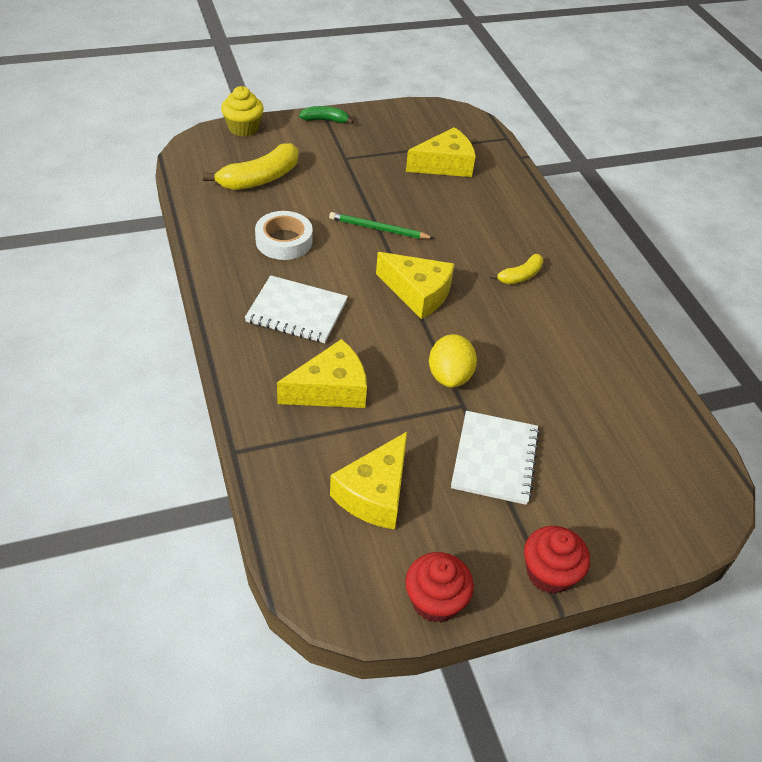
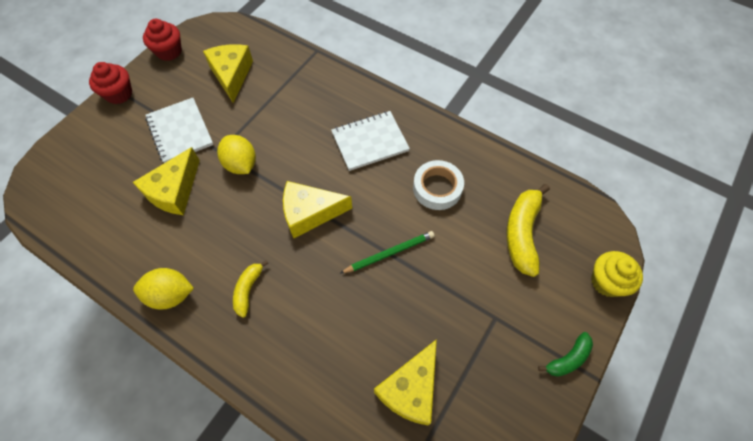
camera: 145 degrees right, 15 degrees up
(330, 389) = (302, 109): yellow cheese -> yellow cheese (174, 191)
(593, 312) = (170, 295): none -> yellow lemon

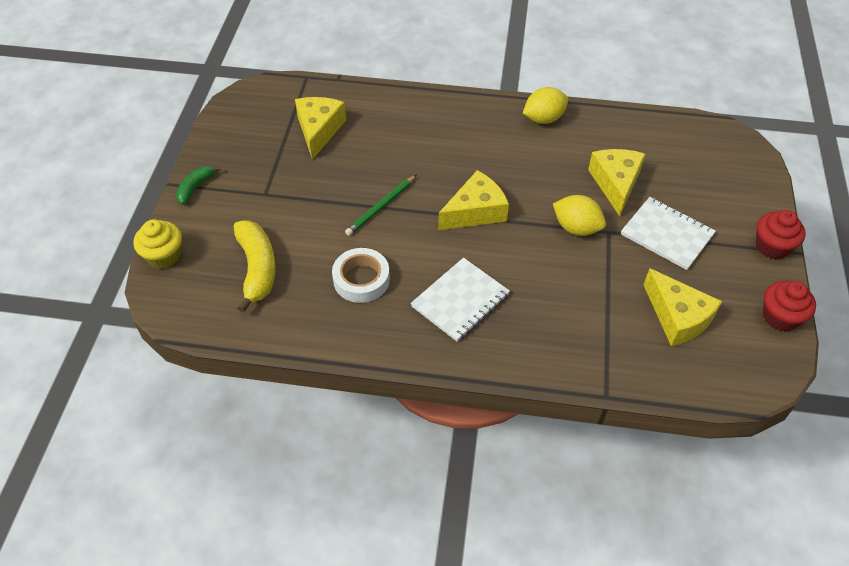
camera: 155 degrees right, 10 degrees down
(248, 290) = (485, 142): yellow banana -> none

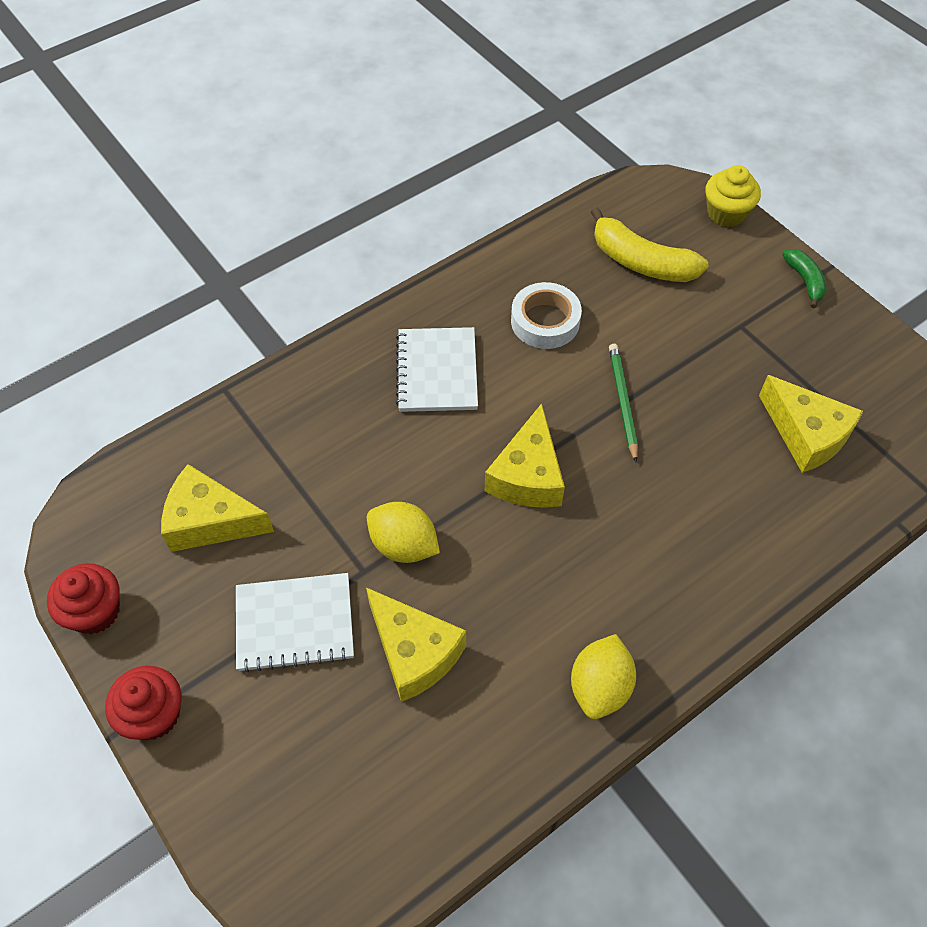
camera: 135 degrees right, 5 degrees up
(576, 228) = (403, 545): yellow lemon -> yellow lemon turned 45 degrees clockwise

